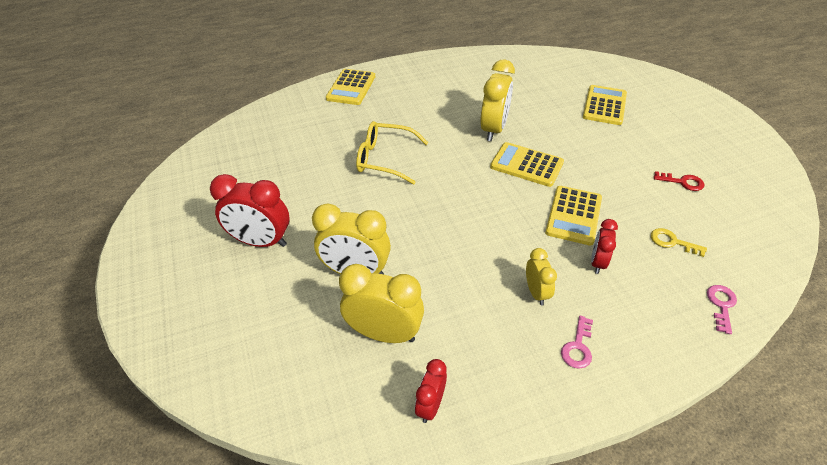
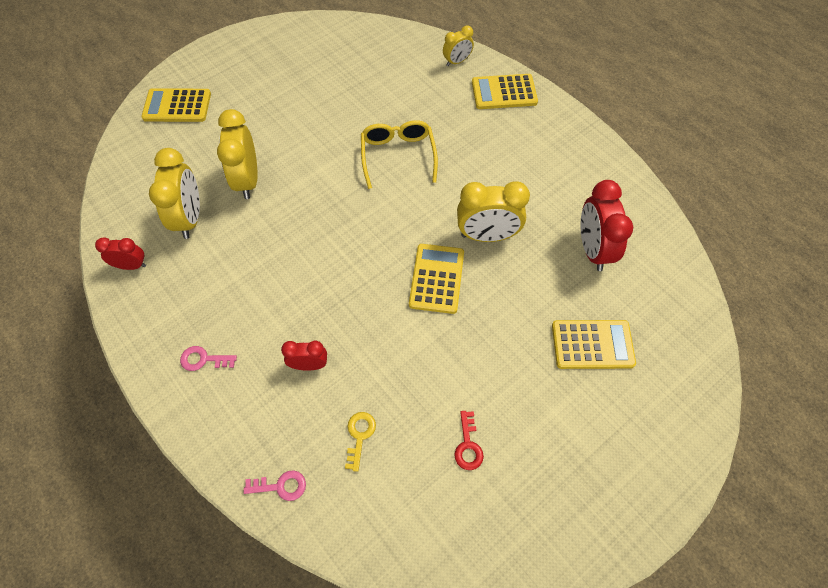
camera: 70 degrees right, 15 degrees up
(261, 242) = (263, 108): red clock -> red clock (592, 249)
(536, 292) = (257, 317): yellow clock -> yellow clock (457, 62)
(574, 215) = (370, 335): yellow calculator -> yellow calculator (177, 106)

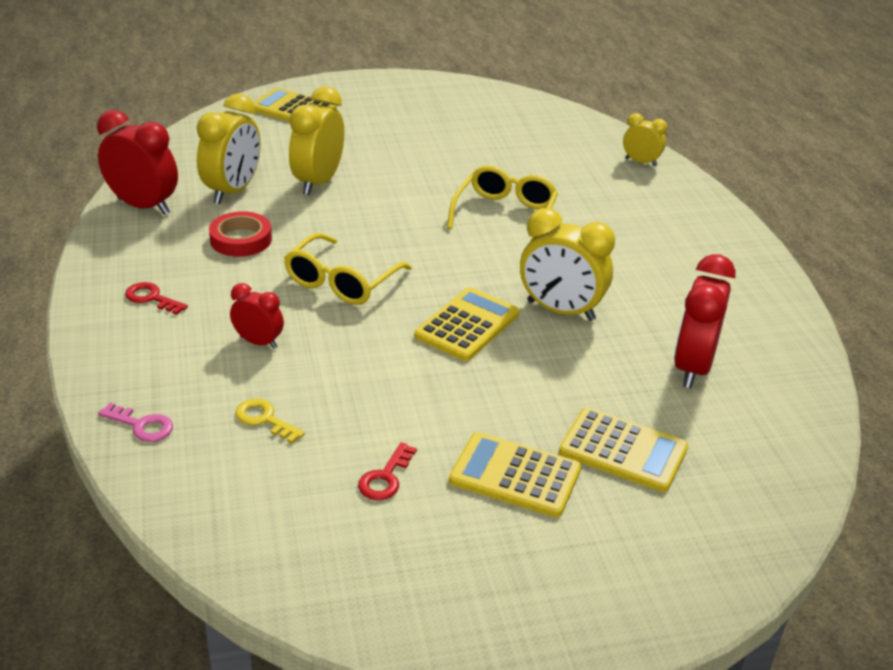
camera: 25 degrees right, 25 degrees down
(131, 265) = (143, 206): red clock -> red clock, size x1.77
(203, 359) = (151, 298): pink key -> red key
(229, 267) = (241, 239): none -> red tape
(328, 277) = (341, 282): none -> yellow glasses
(359, 435) = (264, 419): yellow key -> yellow key turned 90 degrees counterclockwise
(457, 62) = (641, 162): yellow clock -> yellow clock turned 150 degrees counterclockwise
(504, 92) = (681, 202): yellow calculator -> yellow calculator (515, 475)

